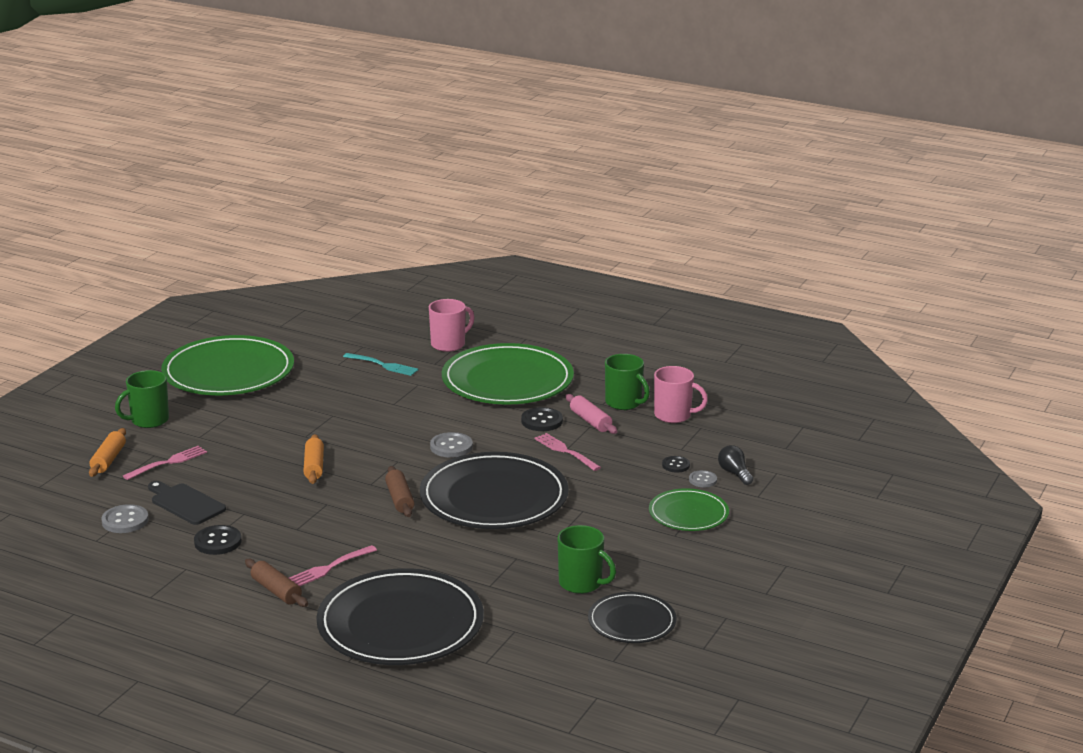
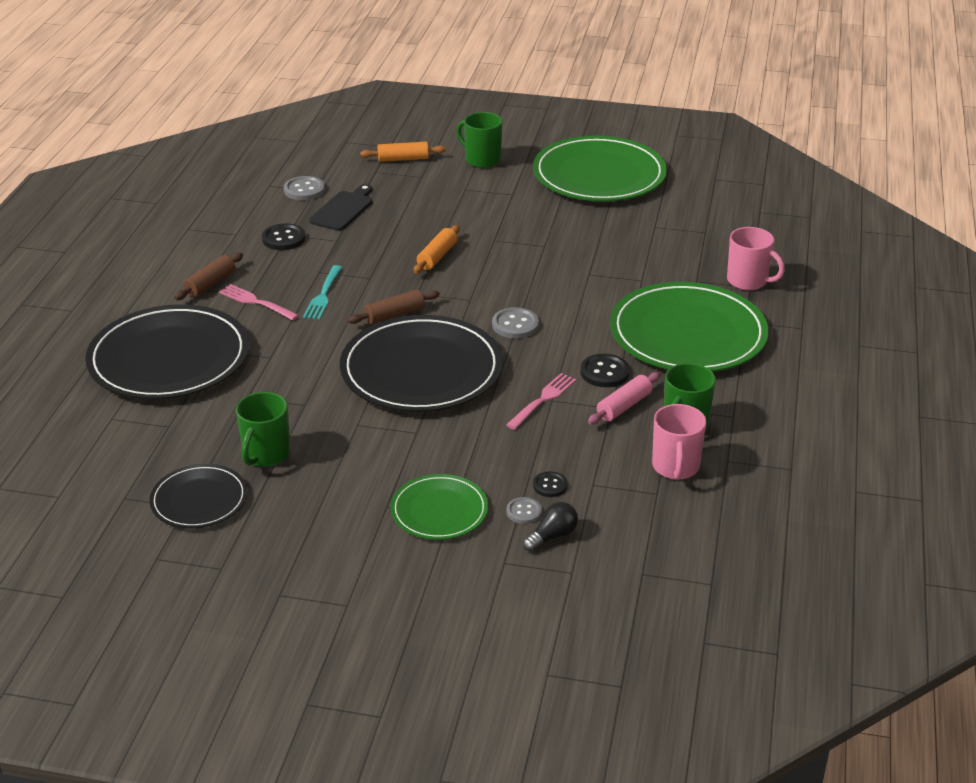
camera: 75 degrees right, 10 degrees up
(167, 463) = (410, 185): pink fork -> none
(314, 466) = (437, 256): orange rolling pin -> orange rolling pin turned 45 degrees counterclockwise
(382, 365) = (670, 251): turquoise fork -> turquoise fork (323, 295)

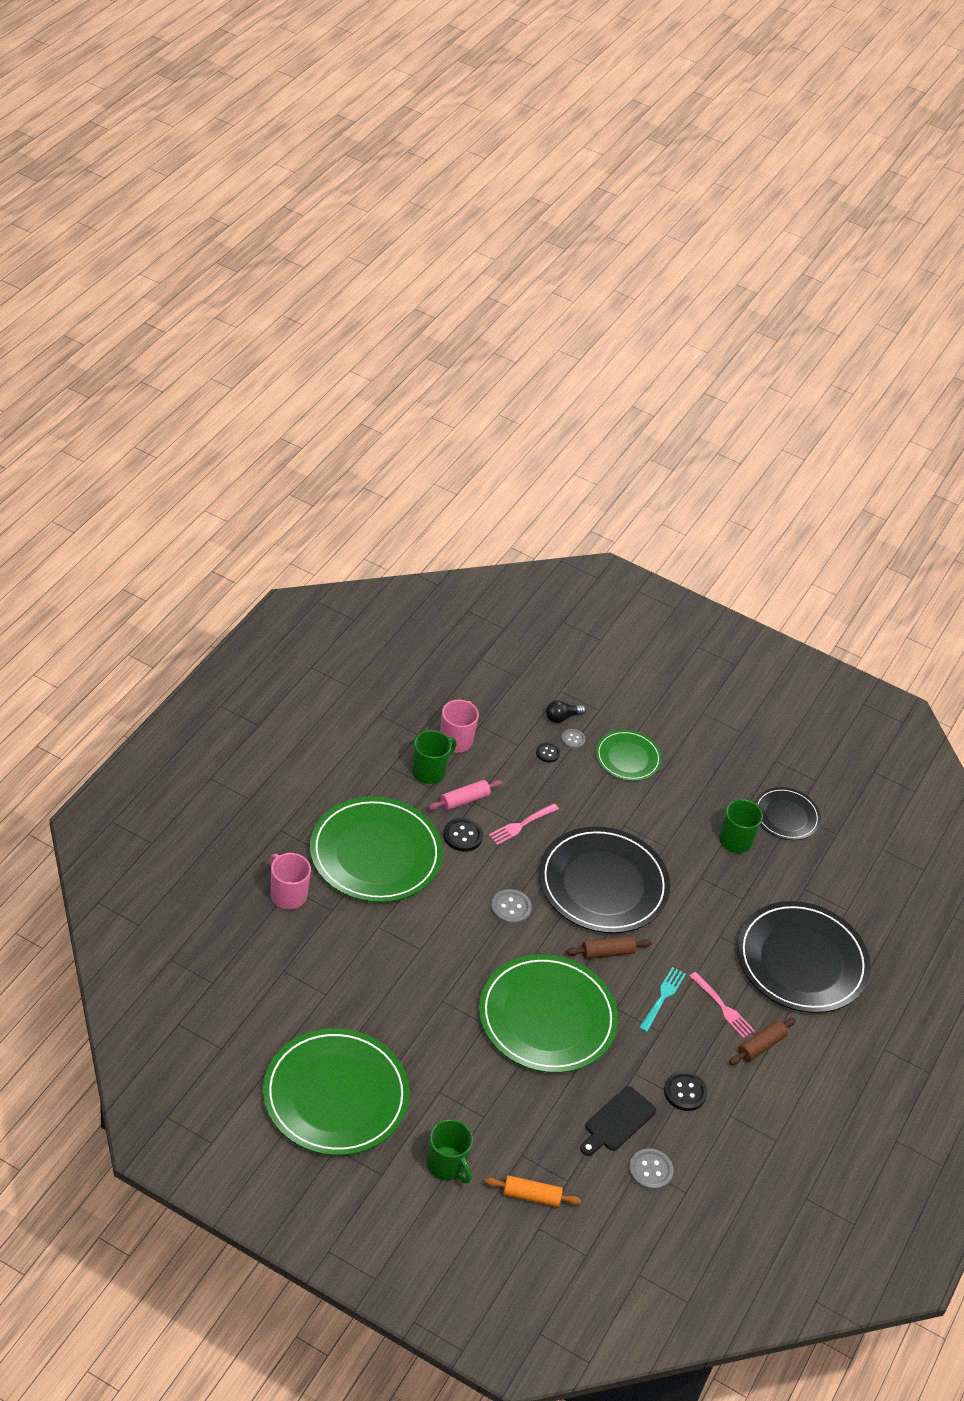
camera: 170 degrees left, 10 degrees up
(437, 256) = (547, 1017): orange rolling pin -> green plate

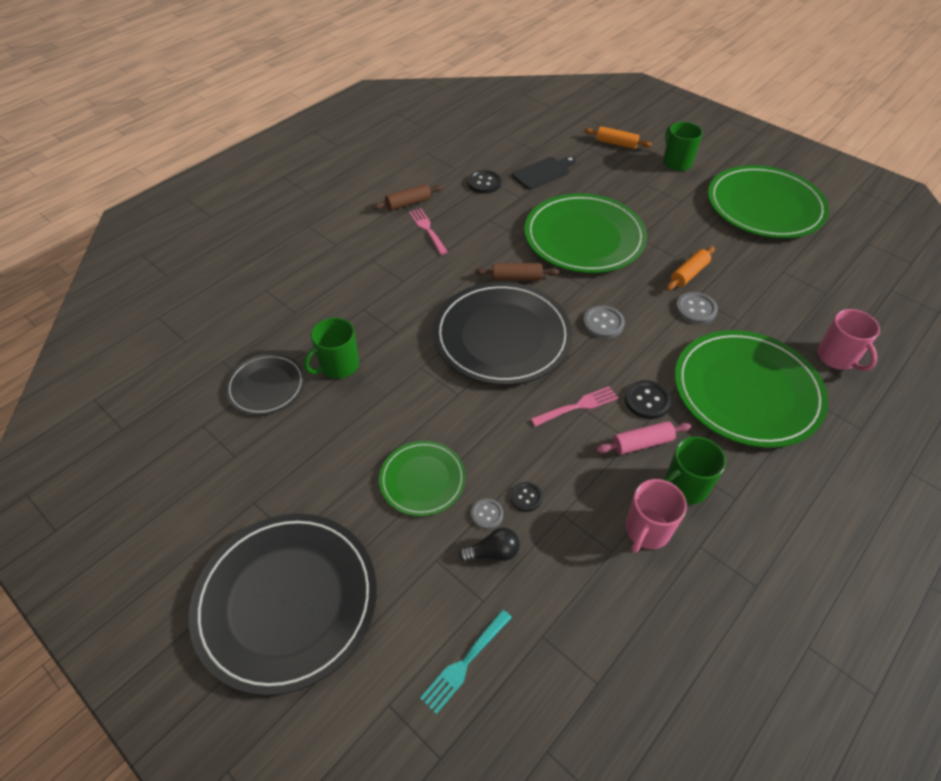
camera: 160 degrees left, 5 degrees up
(428, 978) = (689, 274): none -> orange rolling pin
(650, 1170) = (527, 147): grey button -> grey button (695, 309)
(662, 998) = (478, 240): turquoise fork -> turquoise fork (465, 661)
(801, 961) = (337, 255): black plate -> black plate (286, 601)

